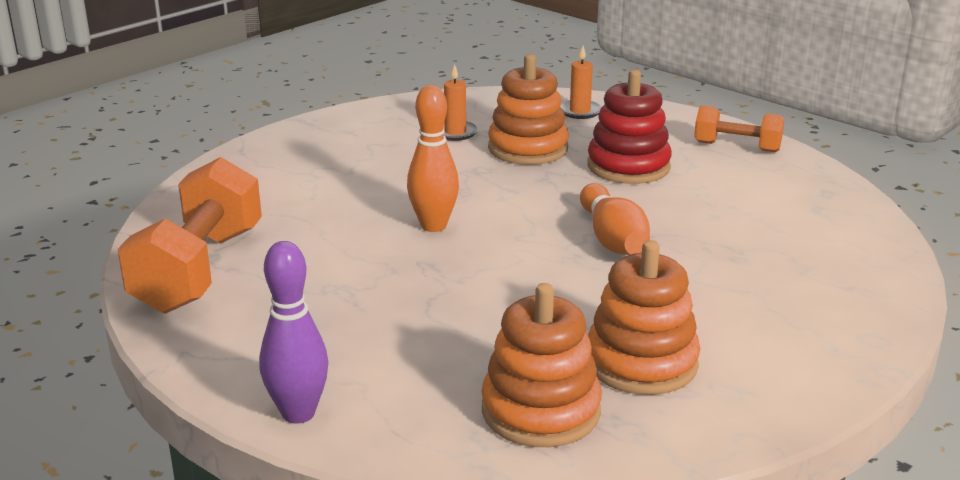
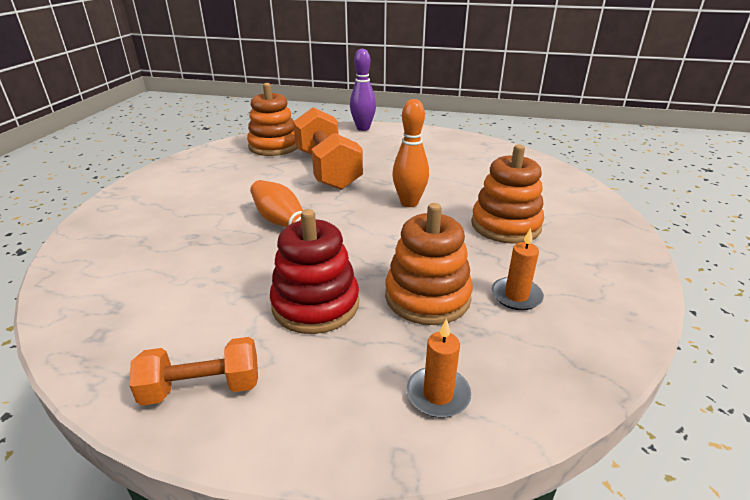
camera: 150 degrees right, 5 degrees up
(199, 270) = (484, 153): orange dumbbell -> orange dumbbell (327, 170)
(641, 363) = (238, 169): orange stacking toy -> orange stacking toy (505, 225)

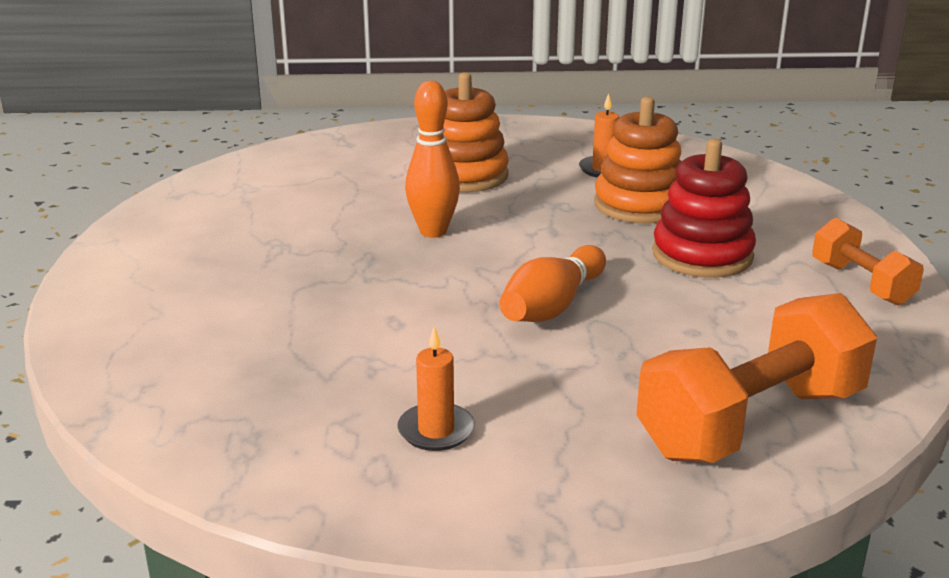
camera: 105 degrees left, 5 degrees down
(274, 146) = (218, 397): orange stacking toy -> none
(327, 170) = (334, 311): orange dumbbell -> orange dumbbell (751, 422)
(363, 128) = (89, 310): purple bowling pin -> none
(438, 394) = (759, 192): orange candle -> orange candle (436, 430)

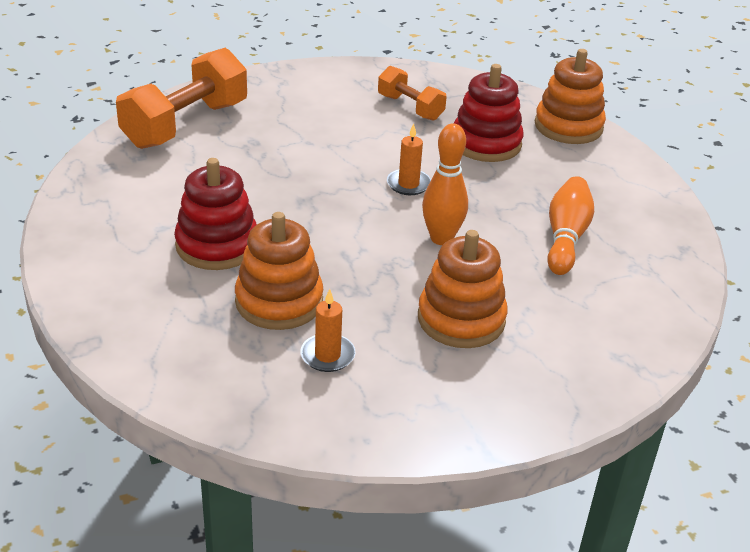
camera: 160 degrees right, 10 degrees up
(110, 336) = (568, 126): none -> orange stacking toy
(268, 327) = (486, 143): none -> red stacking toy
(436, 430) = (349, 102): orange candle -> orange candle (408, 184)
(552, 306) = (318, 182): orange bowling pin -> orange bowling pin (566, 237)
(861, 283) = (92, 234): orange dumbbell -> orange dumbbell (410, 107)

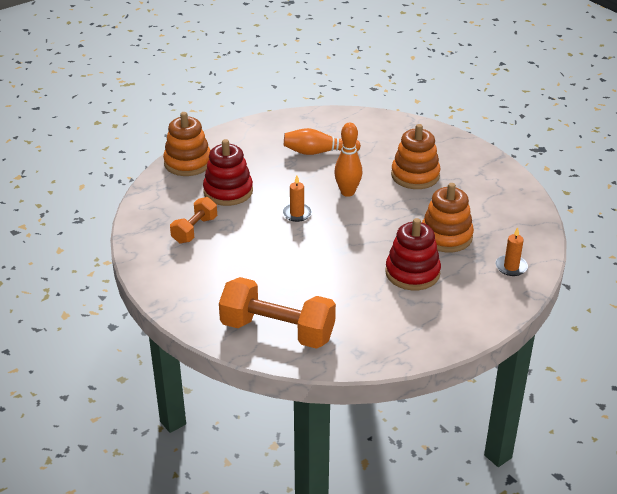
camera: 105 degrees left, 0 degrees up
(327, 355) = (475, 211): orange candle -> orange candle (511, 267)

